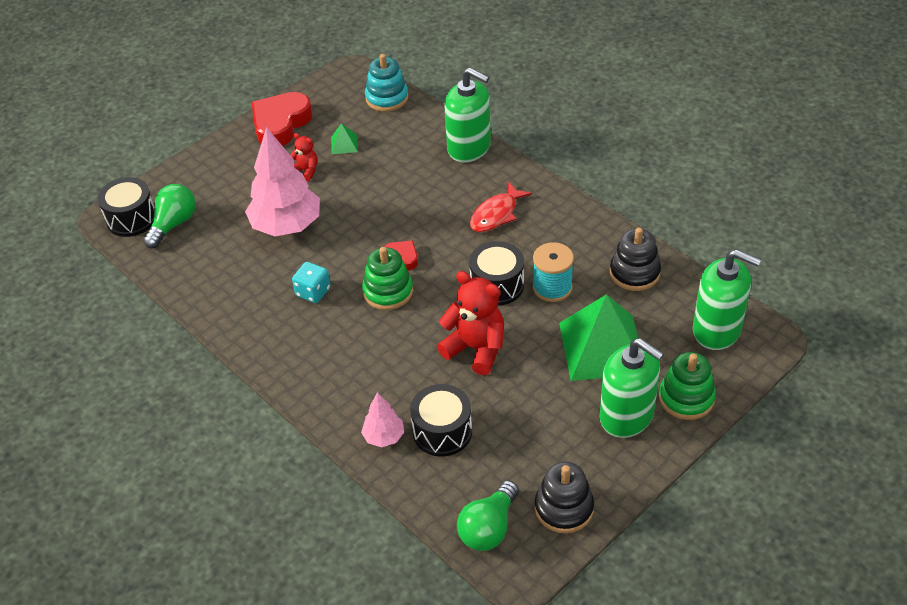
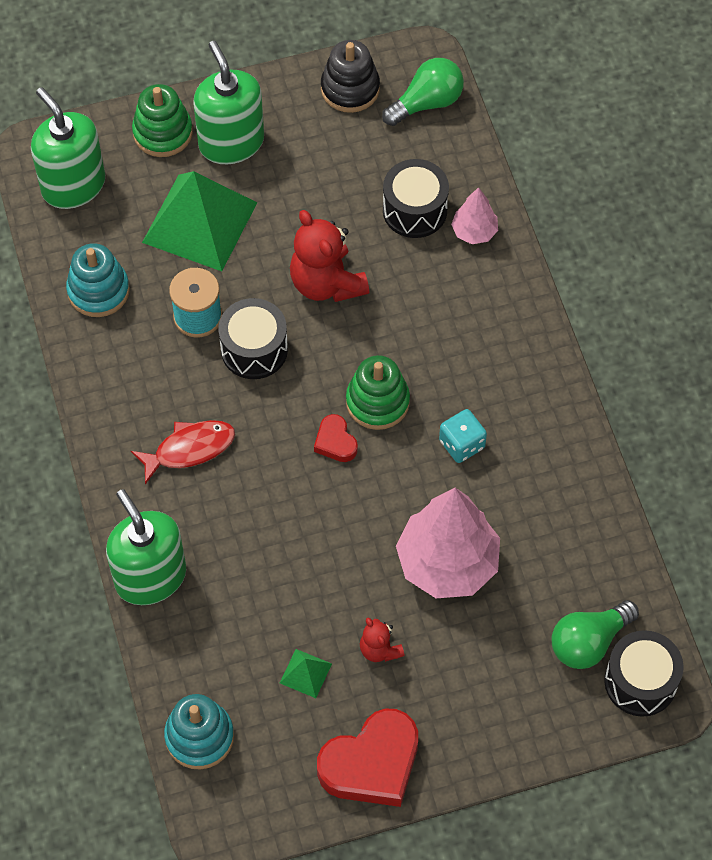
camera: 155 degrees left, 15 degrees up
(634, 273) = (98, 291): black stacking toy -> turquoise stacking toy

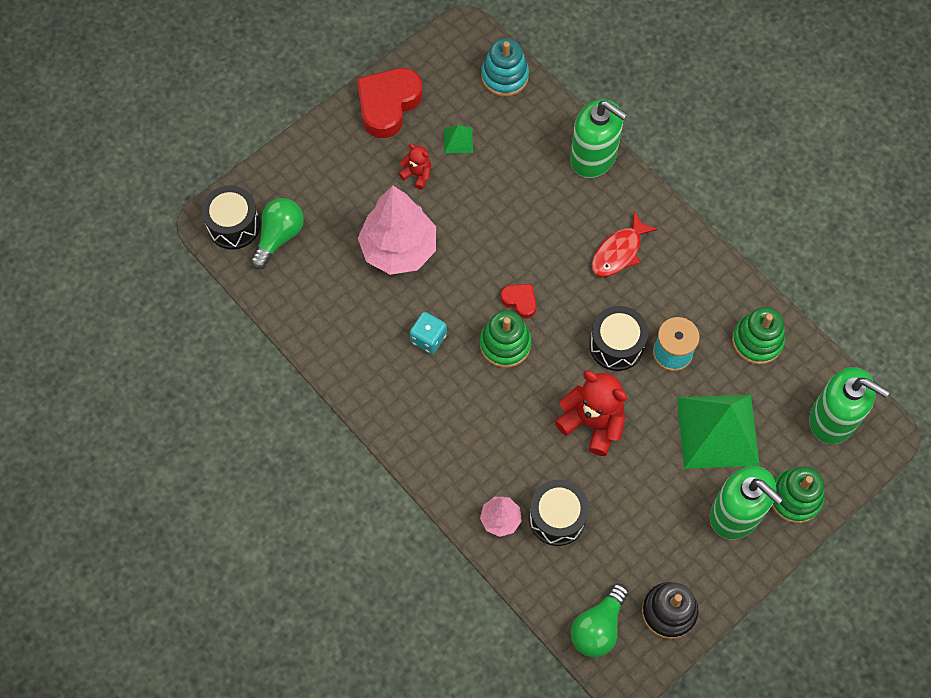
camera: 155 degrees right, 5 degrees up
(98, 291) = (757, 341): turquoise stacking toy -> green stacking toy

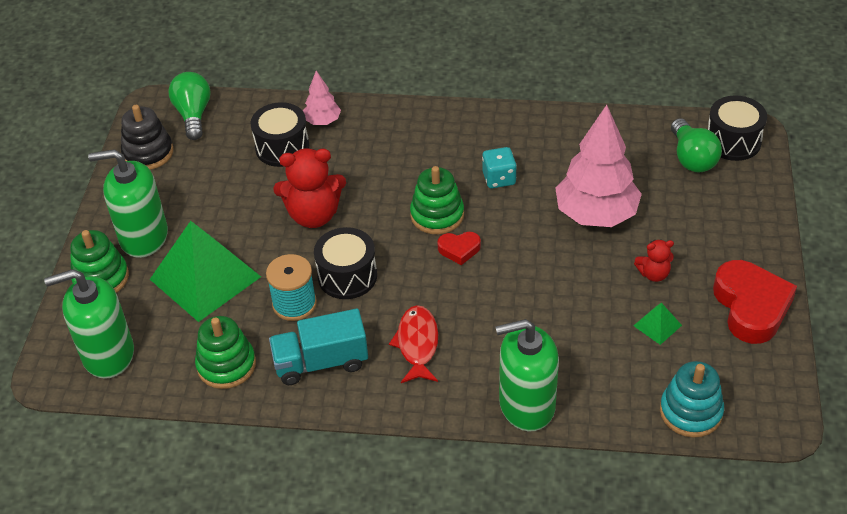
camera: 140 degrees right, 20 degrees down
(693, 291) = (321, 362): none -> turquoise truck

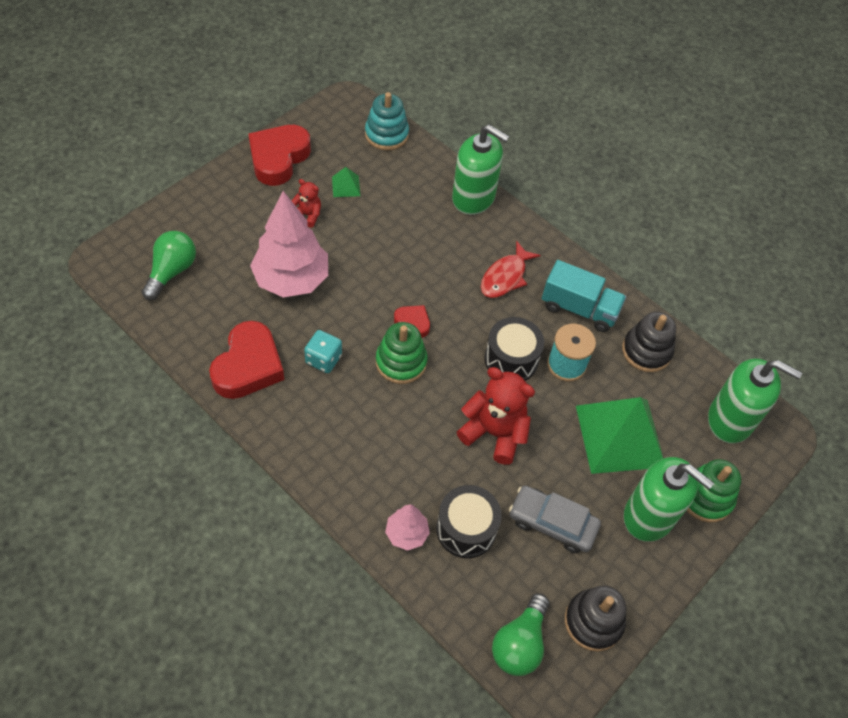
camera: 150 degrees left, 10 degrees up
(219, 187) = (552, 523): none -> grey car
(226, 365) = (646, 351): green stacking toy -> black stacking toy
(548, 139) = (248, 366): none -> red heart
(733, 141) = (126, 262): black drum -> none

